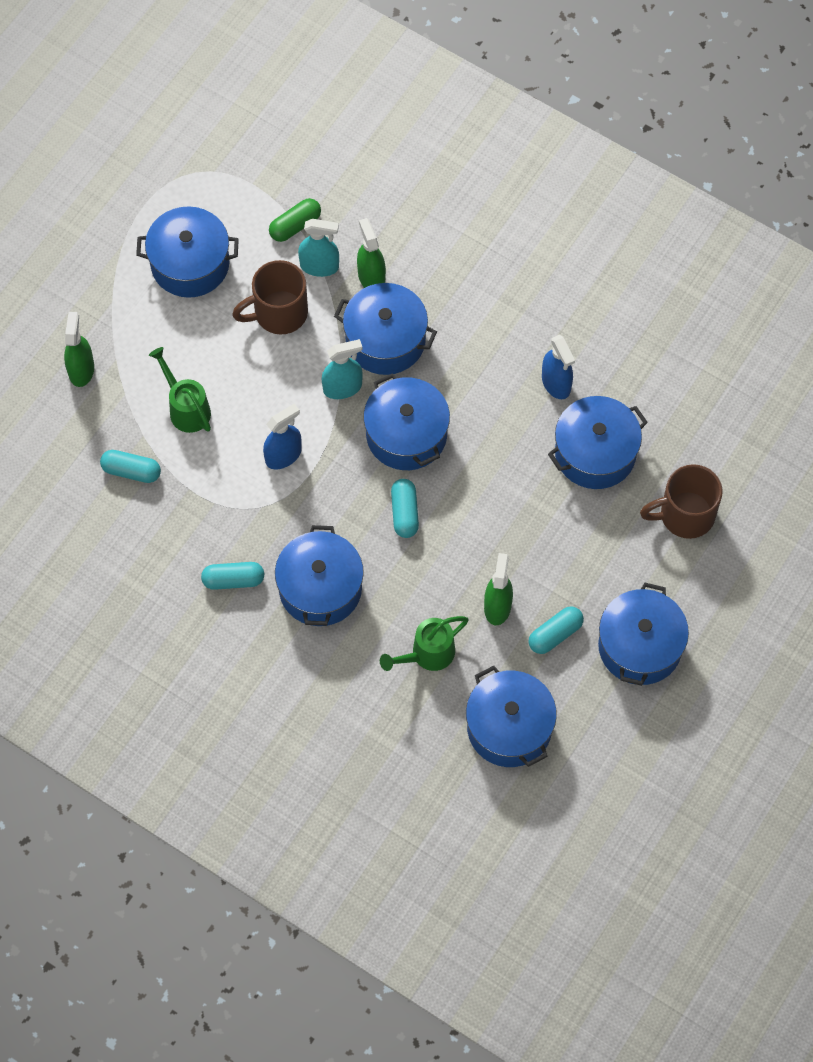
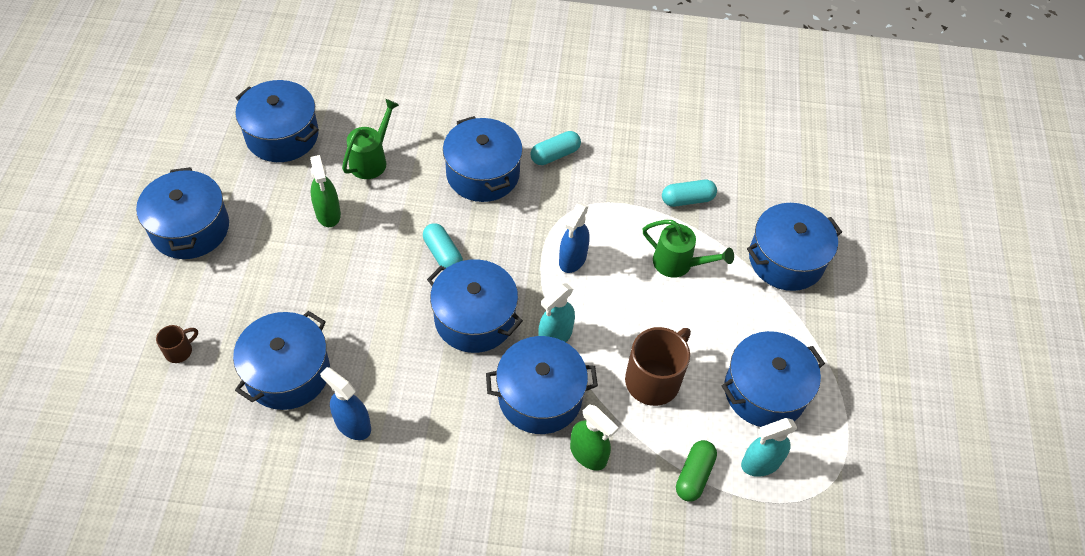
camera: 150 degrees right, 10 degrees down
(81, 369) = (786, 259): green spray bottle -> blue pot
(319, 266) = (645, 443): turquoise spray bottle -> turquoise spray bottle (760, 463)
(555, 634) = (269, 211): turquoise capsule -> none
(685, 515) = (179, 351): brown mug -> brown mug, size x0.49

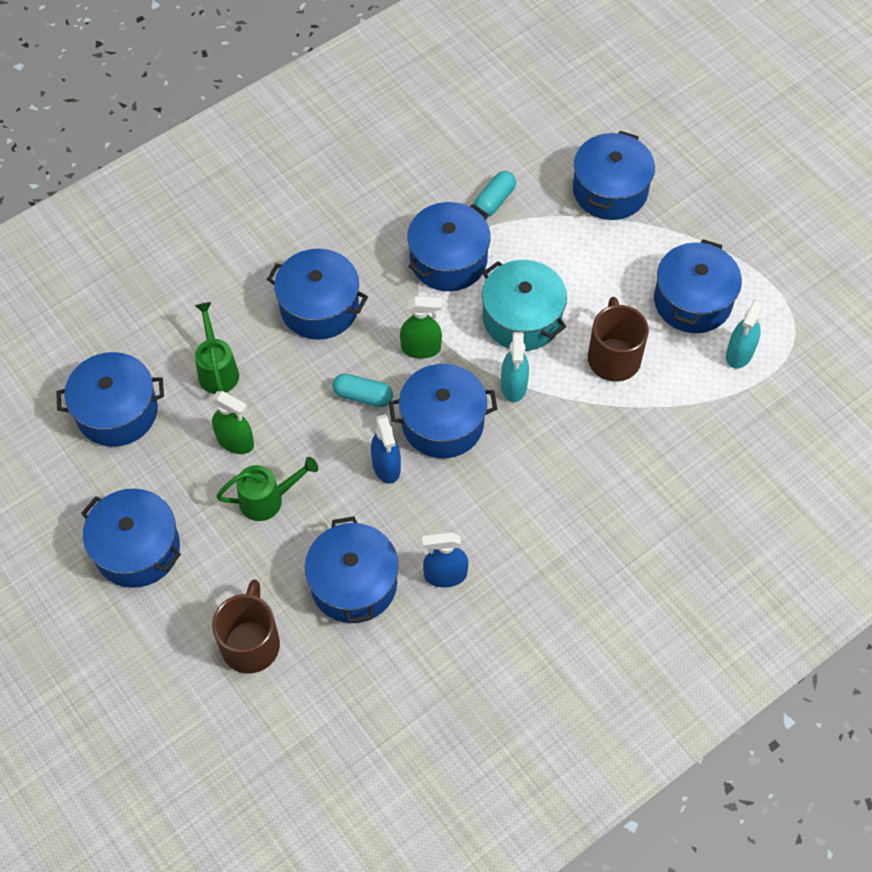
camera: 40 degrees left, 5 degrees up
(179, 351) = (251, 643): brown mug -> brown mug, size x2.05
(540, 396) = (551, 437): blue pot -> blue pot (448, 260)
(555, 155) = (357, 245): turquoise capsule -> none
(572, 259) = (462, 317): blue spray bottle -> blue spray bottle (386, 466)
(588, 454) = (626, 447): green spray bottle -> green spray bottle (421, 348)
(615, 295) = (522, 318): none -> turquoise pot
(678, 264) = (541, 257): green watering can -> green watering can (268, 499)
(694, 475) = (707, 399): green capsule -> none

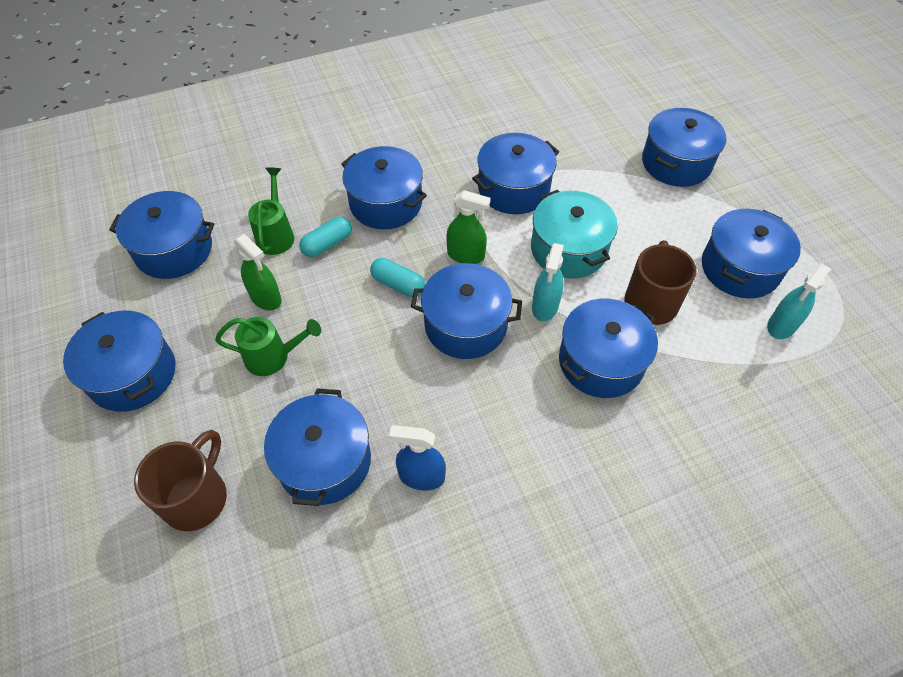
camera: 15 degrees right, 5 degrees down
(386, 466) = (398, 353): blue spray bottle -> none
(494, 200) = (568, 151): turquoise capsule -> turquoise capsule (327, 244)
(579, 430) = (601, 362): none -> blue pot

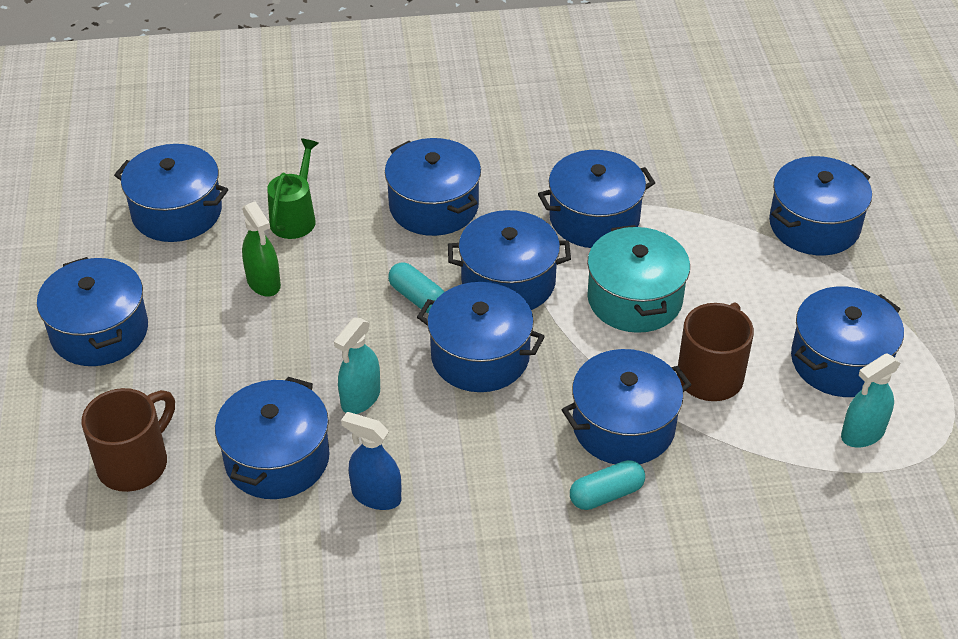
camera: 15 degrees right, 10 degrees down
(273, 357) = (254, 345): green watering can -> none
(327, 244) = (351, 238): turquoise capsule -> turquoise capsule (606, 494)
(466, 255) = (508, 281): green spray bottle -> blue pot
(545, 306) = (581, 355): turquoise spray bottle -> turquoise spray bottle (360, 398)

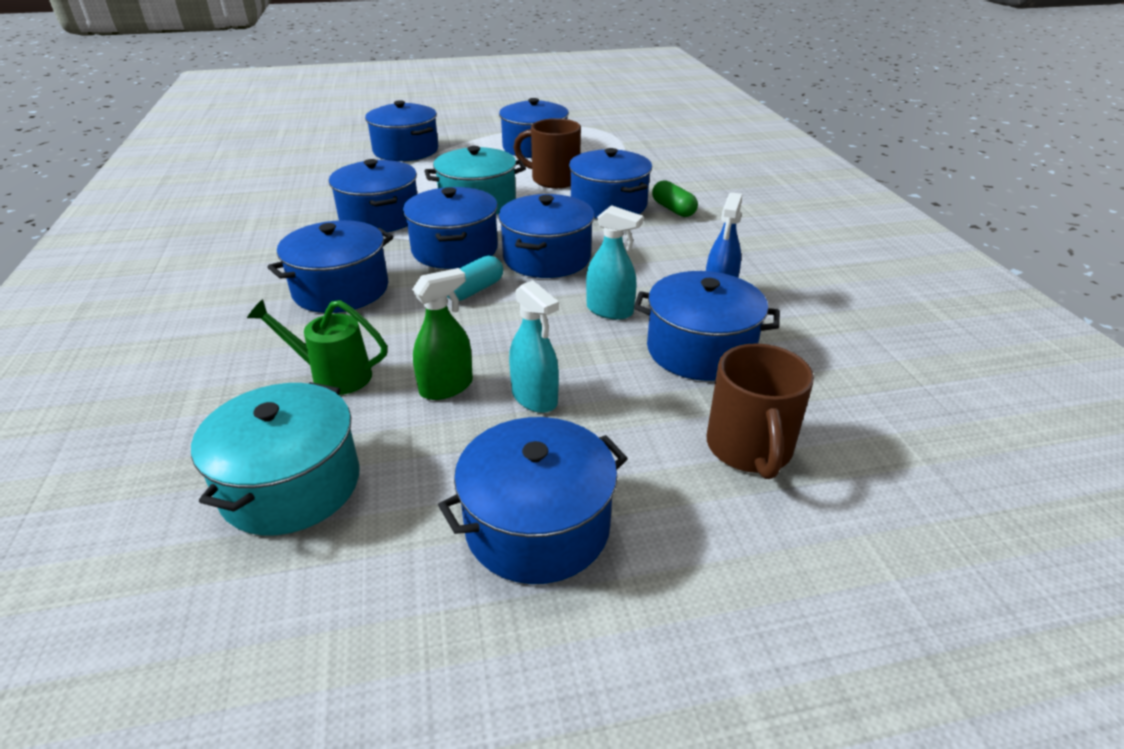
camera: 95 degrees left, 10 degrees down
(135, 463) = (749, 449): brown mug -> brown mug turned 120 degrees counterclockwise
(177, 212) = (291, 485): blue pot -> turquoise pot
(606, 494) = (673, 209): turquoise capsule -> green capsule
(862, 433) = (593, 144): turquoise spray bottle -> turquoise spray bottle (534, 398)

